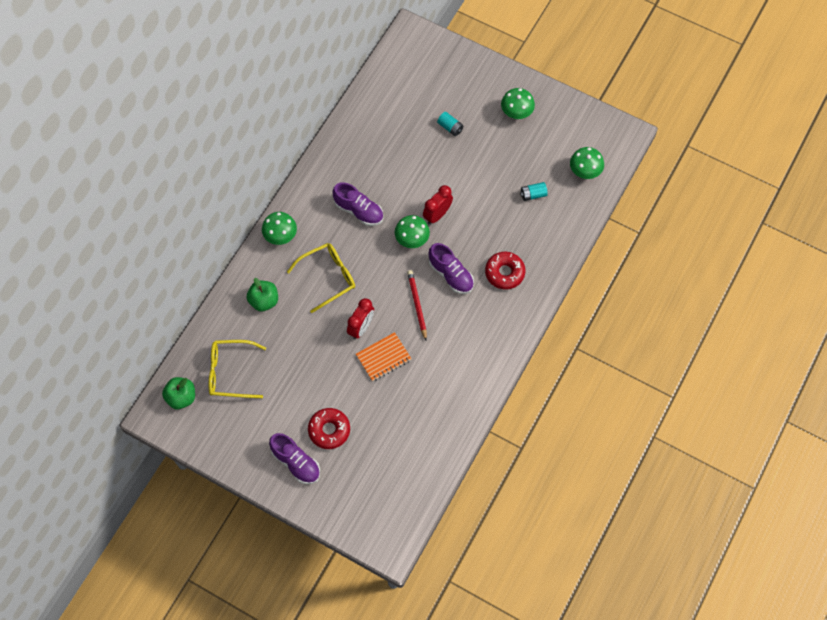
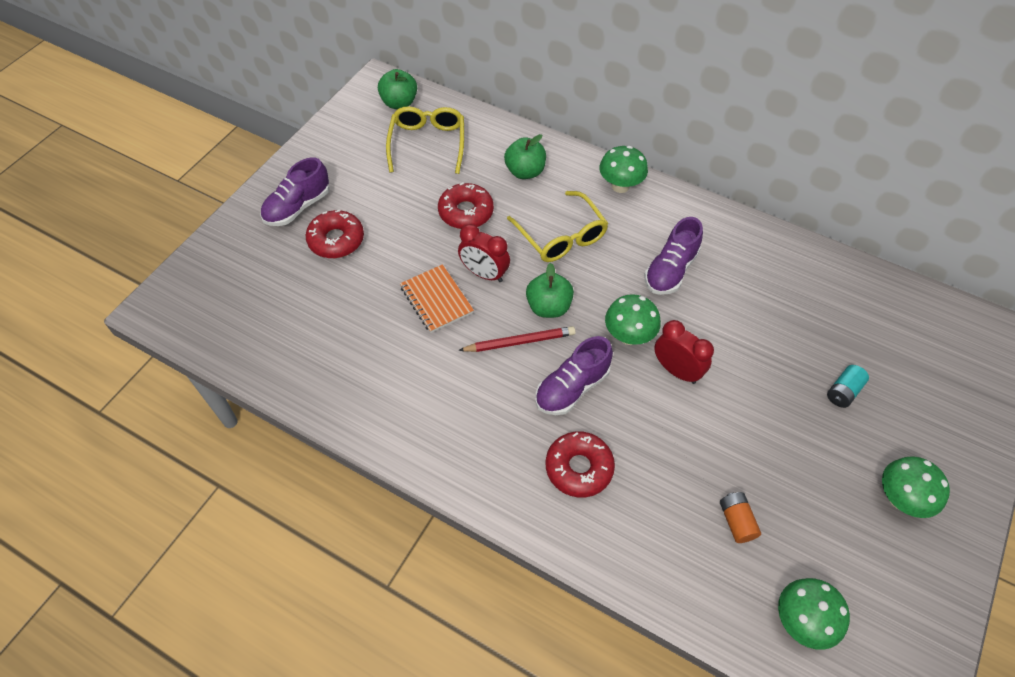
camera: 90 degrees right, 10 degrees down
(304, 341) = (466, 212): none -> red donut
(389, 287) = (548, 307): none -> green apple
(533, 195) = (736, 521): turquoise battery -> orange battery

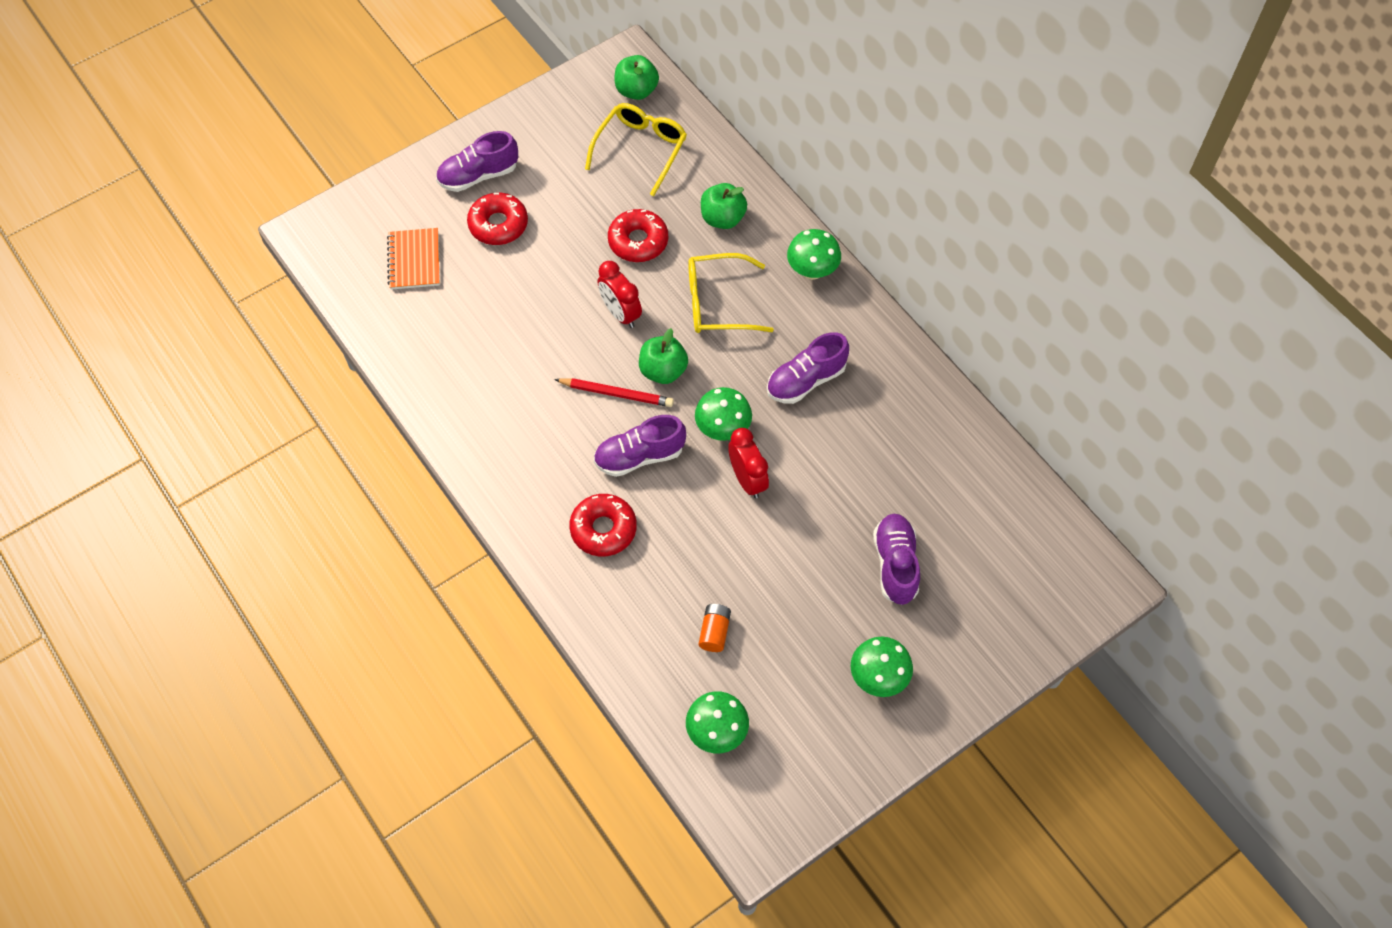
camera: 25 degrees right, 5 degrees up
(436, 300) = (561, 322): orange notebook -> orange notebook (414, 260)
(561, 236) = (718, 303): yellow glasses -> yellow glasses turned 90 degrees clockwise
(843, 392) = (895, 564): turquoise battery -> purple shoe

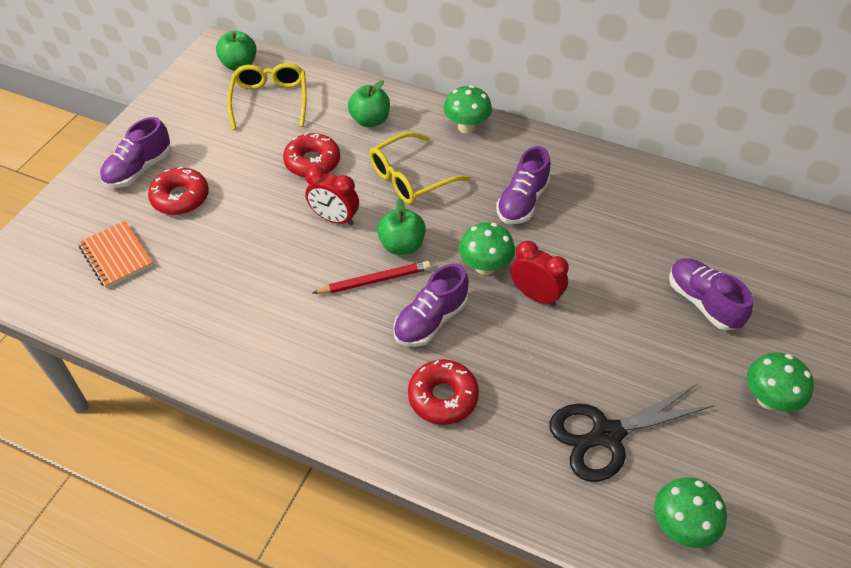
camera: 30 degrees left, 10 degrees down
(714, 632) = (607, 435): orange battery -> black scissors

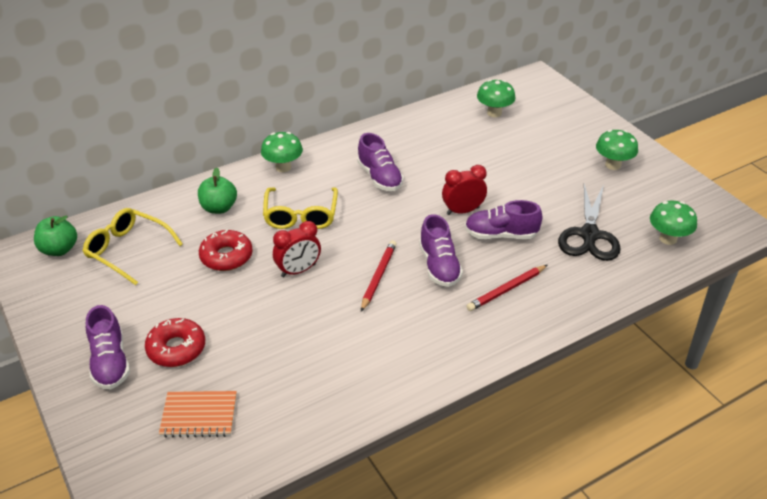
camera: 55 degrees left, 10 degrees down
(402, 245) = (360, 249): green apple -> none
(443, 397) = (506, 290): red donut -> red pencil
(485, 266) = (418, 220): green mushroom -> green mushroom (494, 113)
(702, 302) = (529, 151): purple shoe -> purple shoe (500, 235)

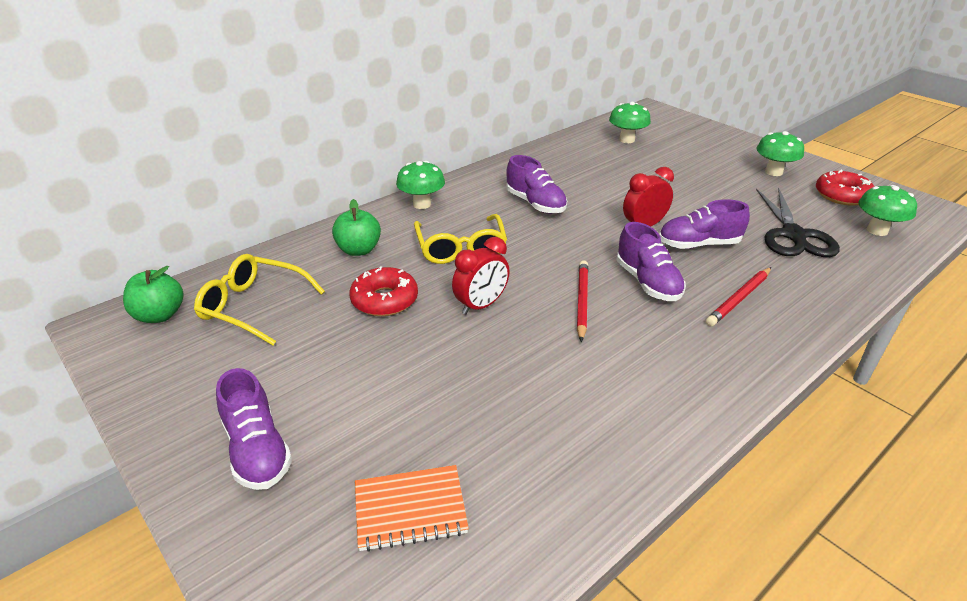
camera: 10 degrees left, 5 degrees down
(176, 348) = (350, 419): red donut -> red donut (842, 195)

